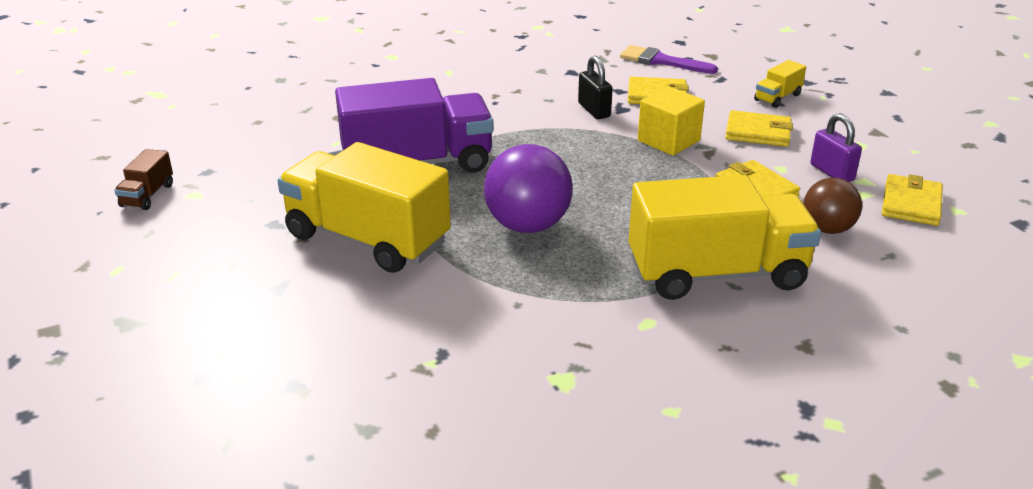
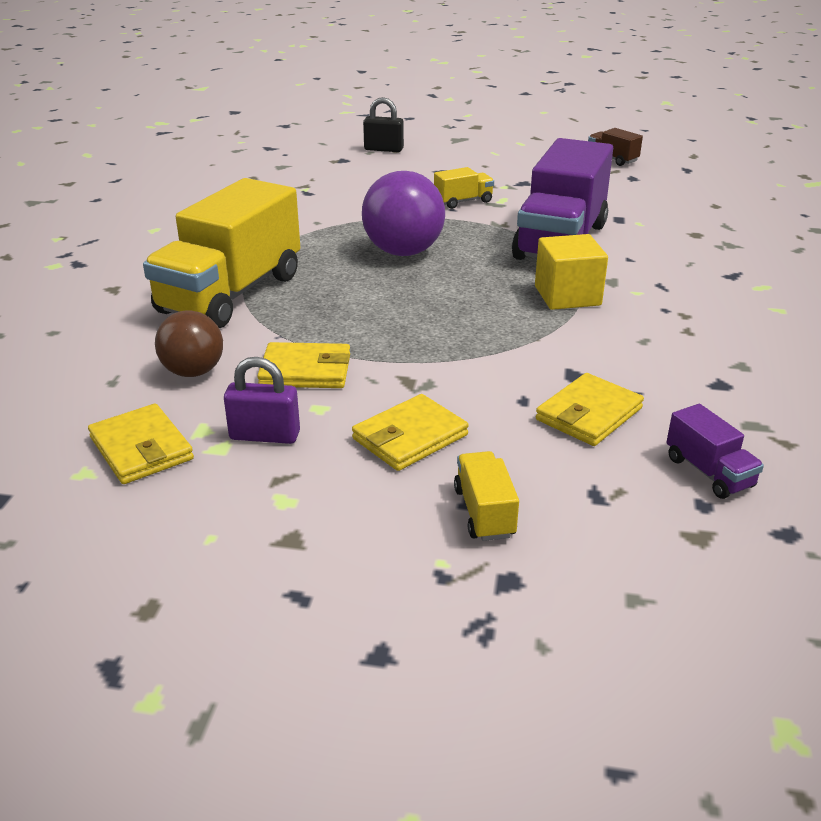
camera: 125 degrees right, 0 degrees up
(367, 239) = (463, 201): yellow truck -> yellow truck, size x0.42
(594, 110) = (587, 356): black padlock -> black padlock (383, 149)
(661, 61) = (708, 472): purple brush -> purple truck
(668, 140) = (463, 369): yellow cube -> yellow cube (567, 296)

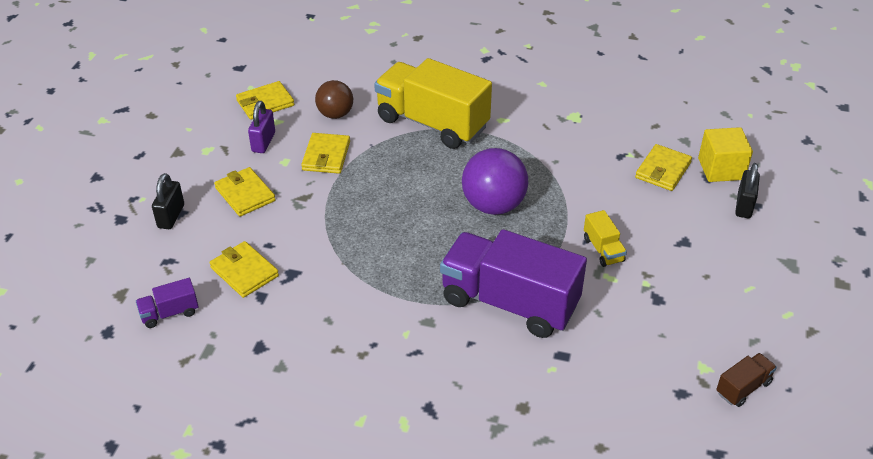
camera: 95 degrees right, 10 degrees up
(332, 176) = (663, 170): none -> yellow wallet
(484, 512) = (171, 216): yellow truck -> black padlock
(567, 296) = (405, 289): yellow cube -> yellow cube (721, 169)

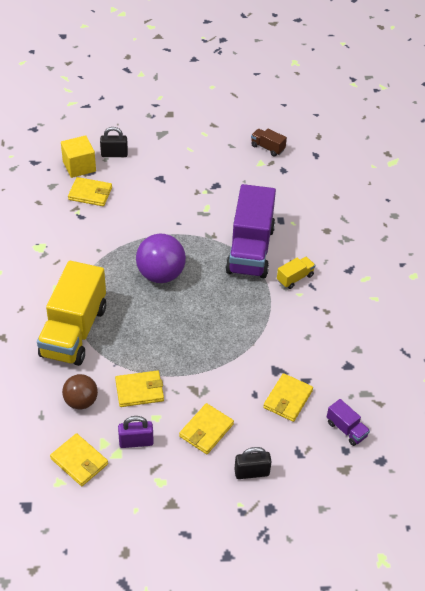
camera: 110 degrees left, 5 degrees up
(603, 250) = (183, 213): yellow truck -> yellow truck (295, 278)

